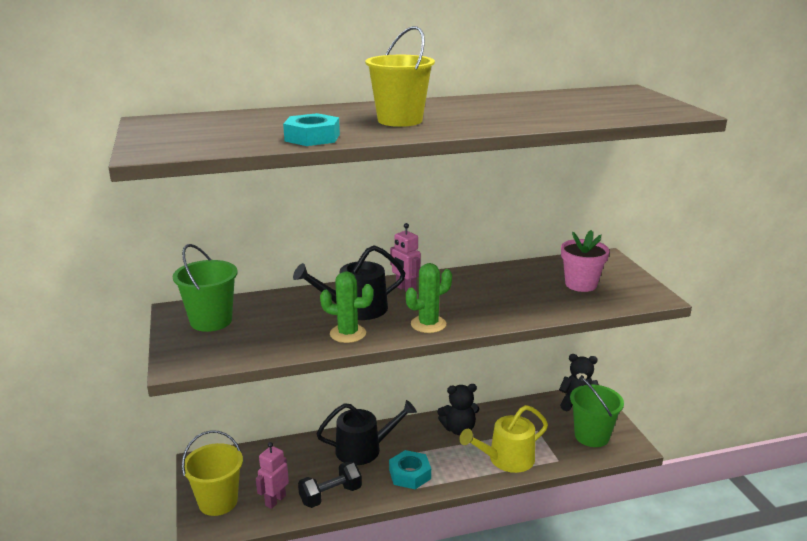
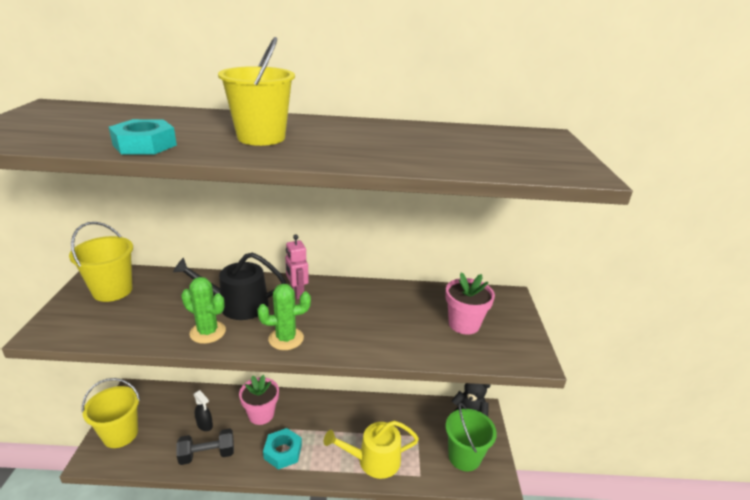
camera: 15 degrees right, 5 degrees up
(211, 321) = (112, 290): green bucket -> yellow bucket
(275, 500) = (162, 446): pink robot -> none
(309, 472) = (205, 425): none -> black spray bottle
(364, 449) = (261, 414): black watering can -> pink flower pot
(459, 429) = (349, 415): black teddy bear -> none

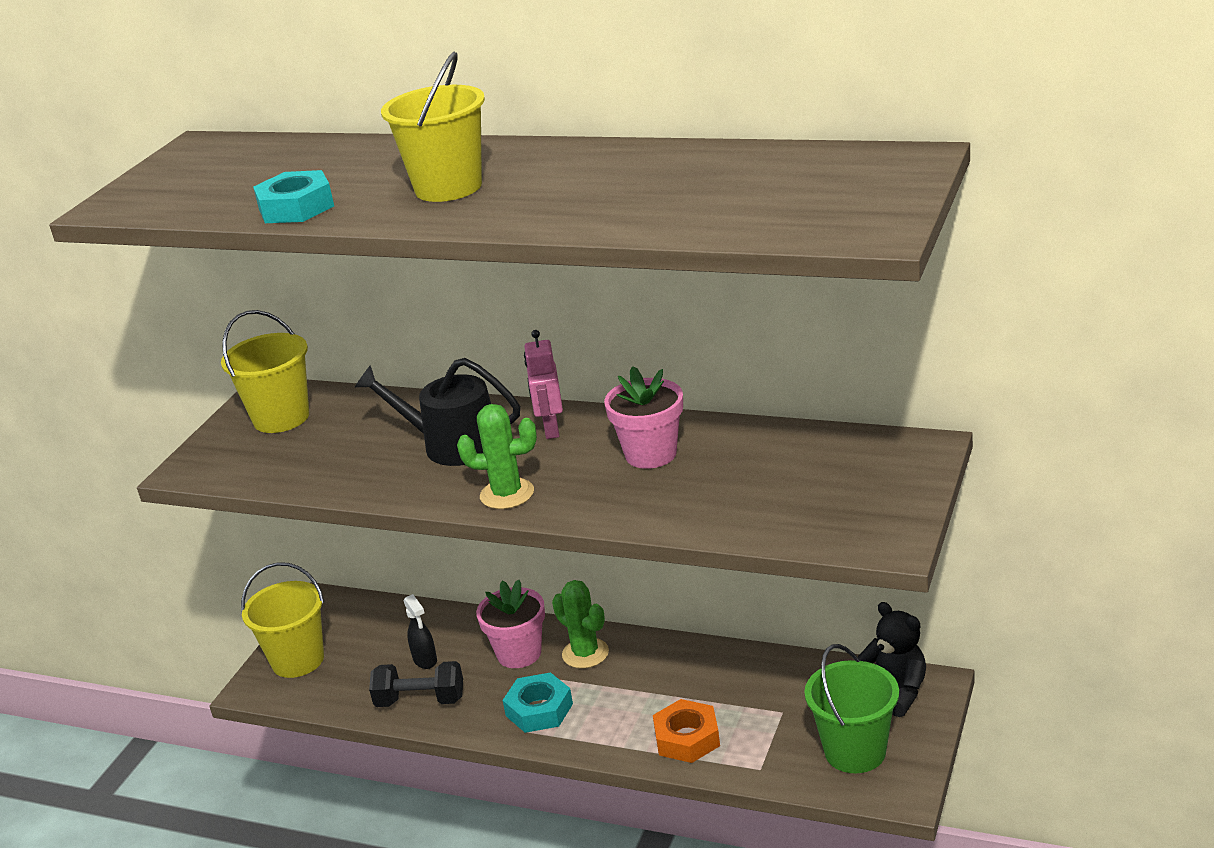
camera: 25 degrees right, 0 degrees up
(208, 332) = (398, 480): green cactus -> green cactus (585, 653)
(373, 460) = (687, 738): yellow watering can -> orange nut
(464, 324) = (805, 487): pink flower pot -> pink flower pot (651, 454)

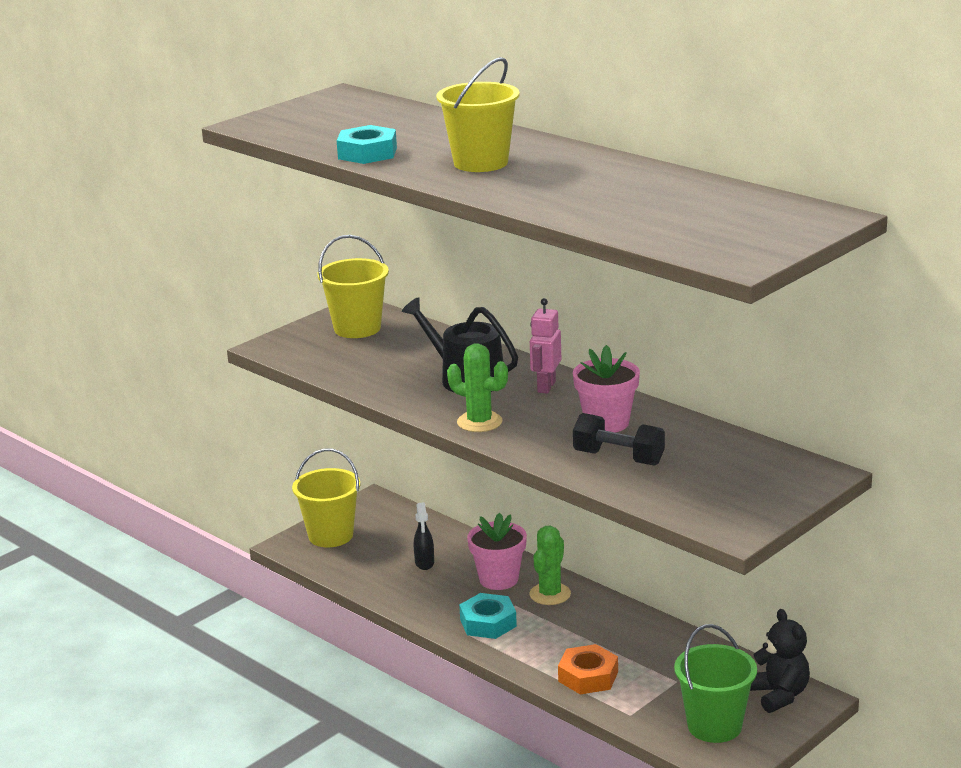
camera: 20 degrees right, 5 degrees down
(420, 700) = (403, 590): black dumbbell -> black dumbbell (618, 458)
(585, 653) = (550, 594): green cactus -> green cactus turned 45 degrees clockwise

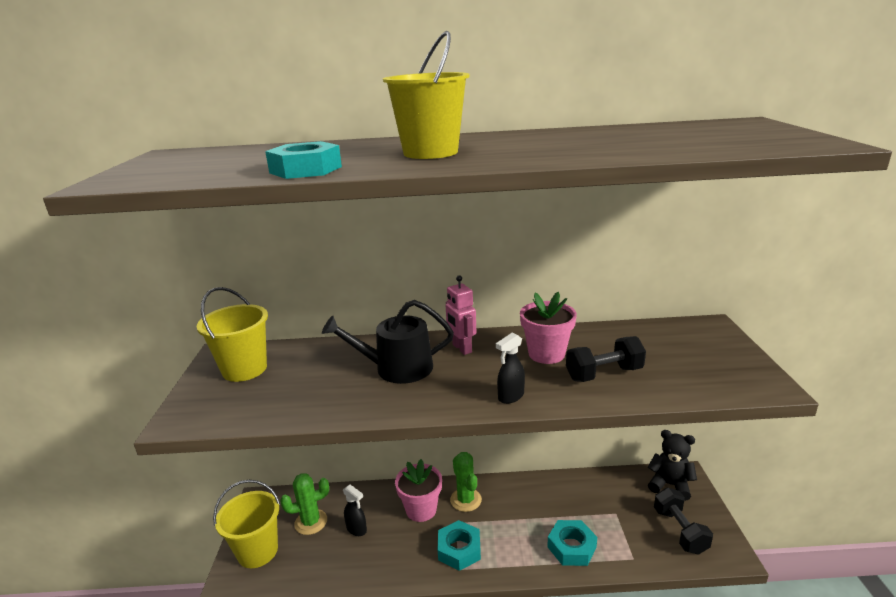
camera: 45 degrees left, 0 degrees up
(479, 422) = (468, 396): green cactus -> green cactus (311, 522)
(510, 437) = (510, 397): none -> black spray bottle
(588, 676) = (571, 547): orange nut -> turquoise nut
(714, 726) = (679, 531): green bucket -> black dumbbell

